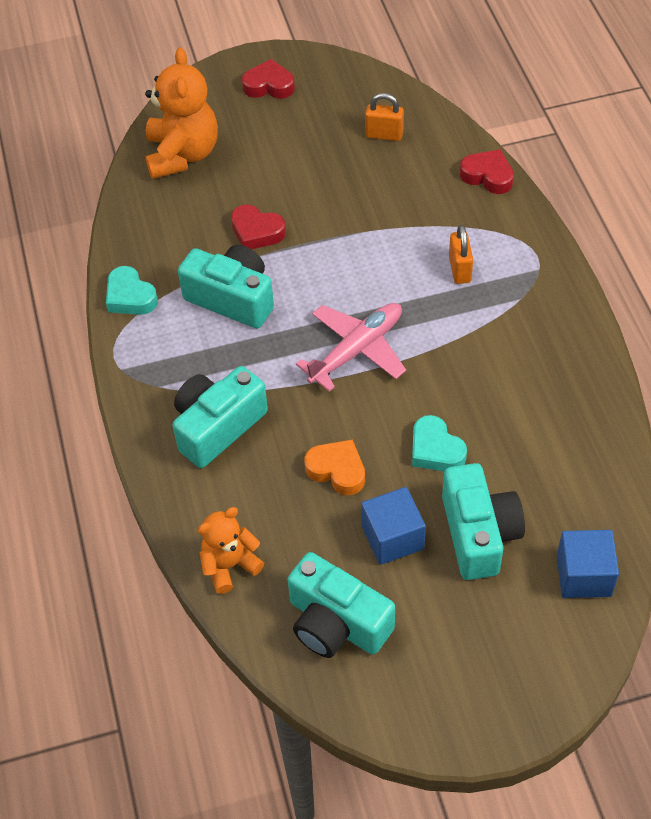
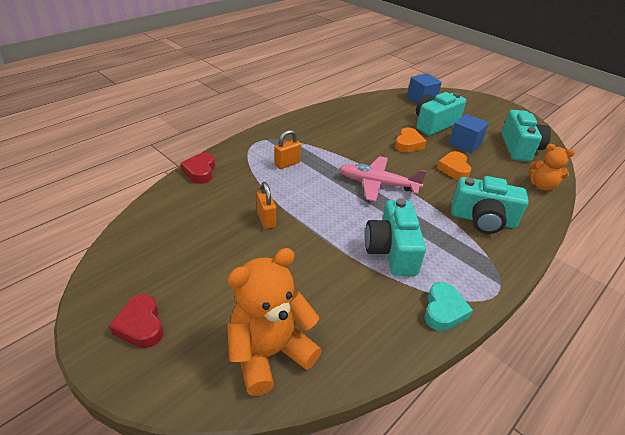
camera: 125 degrees left, 15 degrees down
(256, 232) = (323, 262): red heart -> none
(384, 135) = (180, 228): orange padlock -> orange padlock (266, 219)
(435, 450) = (408, 144): turquoise heart -> orange heart

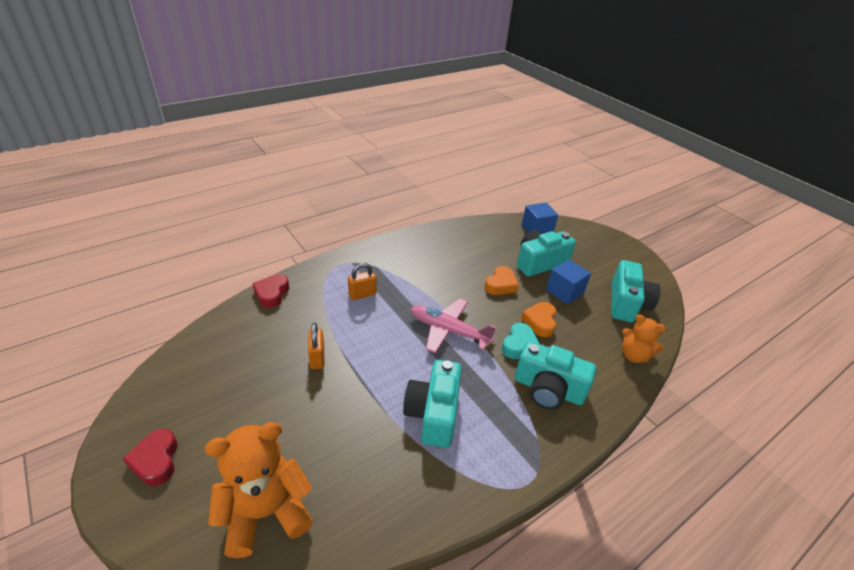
camera: 10 degrees right, 0 degrees up
(443, 310) = (462, 494): turquoise heart -> turquoise heart (519, 345)

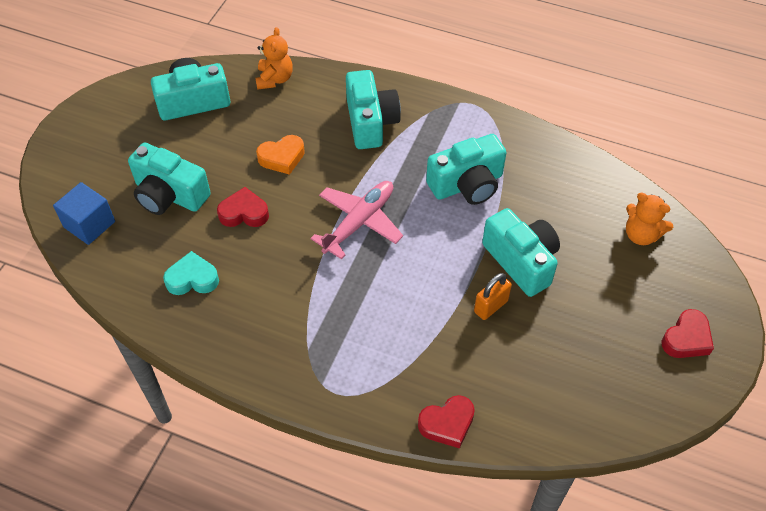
camera: 120 degrees left, 15 degrees up
(266, 512) = (641, 235): orange teddy bear -> orange teddy bear, size x0.60
(332, 400) = (521, 261): none -> turquoise camera
(362, 294) = (370, 331): orange padlock -> none
(449, 331) = (359, 222): pink plane -> pink plane turned 135 degrees counterclockwise
(501, 284) = (244, 213): orange heart -> red heart
(519, 345) = (331, 161): turquoise heart -> turquoise heart (192, 279)
(564, 292) = (212, 155): blue cube -> none

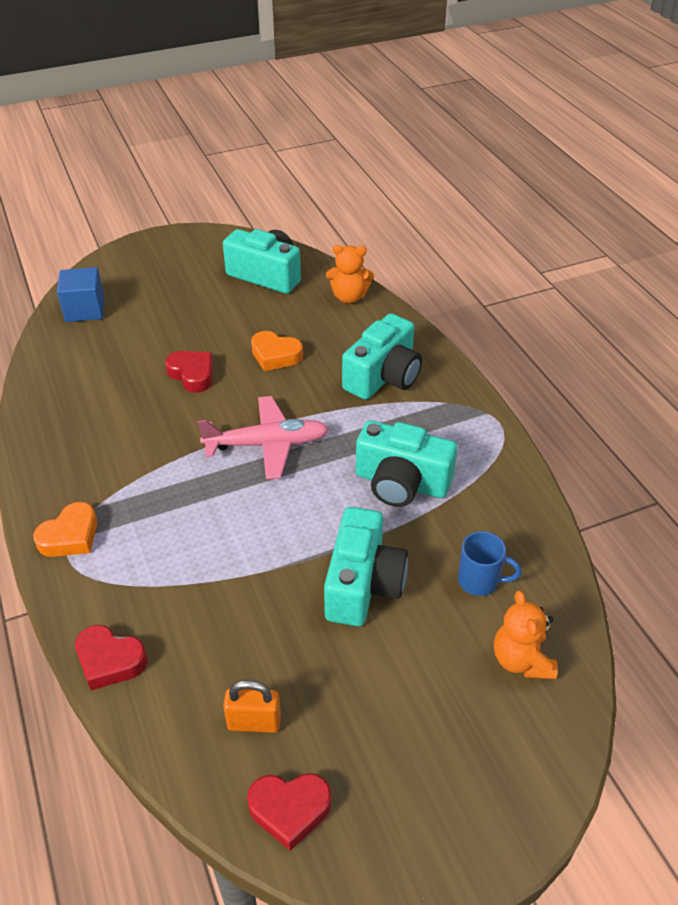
camera: 45 degrees right, 10 degrees down
(169, 195) = (161, 326): turquoise camera -> none
(192, 279) = (94, 393): turquoise heart -> none
(274, 79) = (349, 297): orange teddy bear -> orange teddy bear turned 45 degrees clockwise
(319, 380) = (70, 536): none -> orange heart
(490, 306) = (281, 598): orange padlock -> orange padlock (254, 722)
(575, 209) = (480, 581): none -> blue mug
(686, 339) = (436, 802): red heart -> red heart (290, 810)

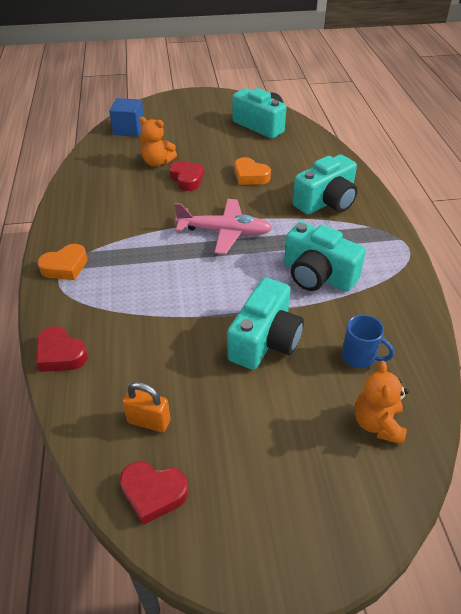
camera: 15 degrees right, 0 degrees up
(349, 297) = (316, 147): orange teddy bear -> orange teddy bear (157, 162)

